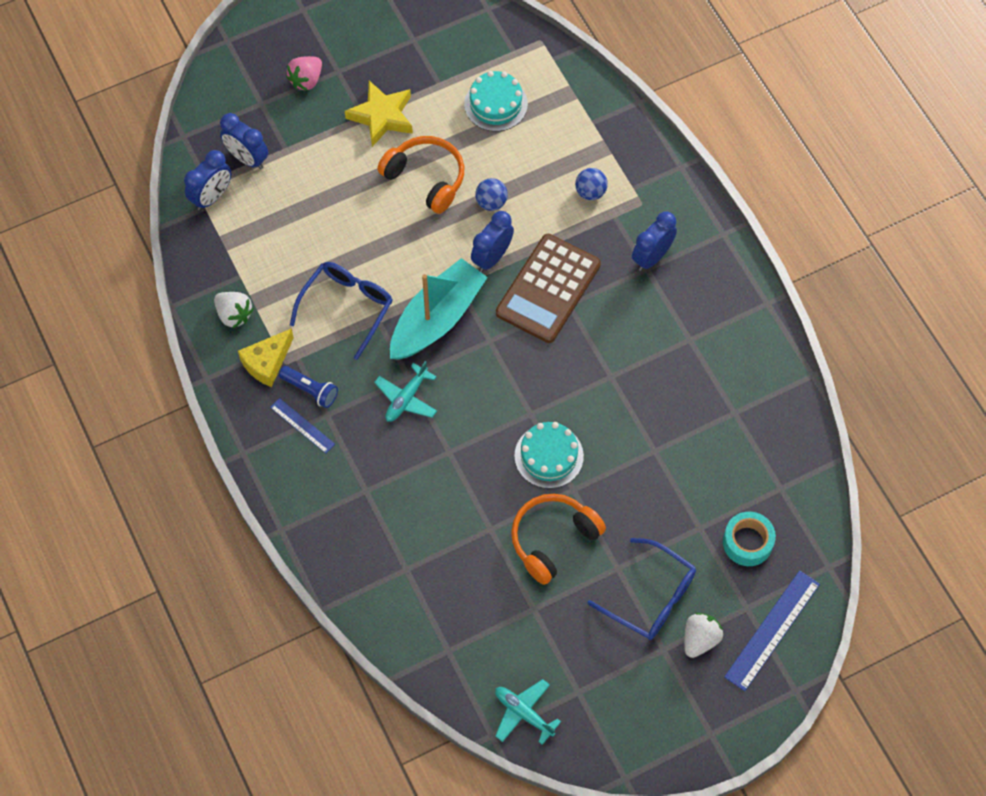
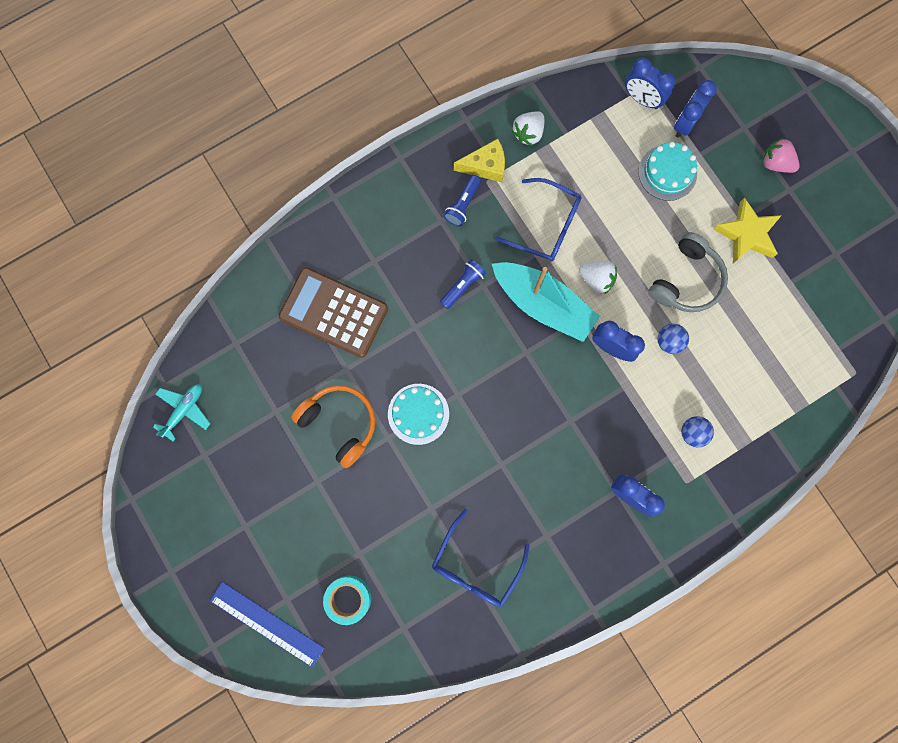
camera: 85 degrees right, 15 degrees up
(267, 362) = (485, 166): yellow cheese -> yellow cheese turned 135 degrees clockwise
(302, 425) = (429, 202): blue ruler -> none
(406, 398) = (463, 286): turquoise plane -> blue flashlight
(426, 178) = (686, 280): orange headphones -> grey headphones
(495, 104) = (776, 336): turquoise cake -> turquoise cake (667, 172)
(548, 289) = (584, 401): brown calculator -> brown calculator (334, 313)
(651, 597) = (291, 513): blue glasses -> blue glasses (476, 566)
(700, 639) = (255, 558): white strawberry -> white strawberry (596, 279)

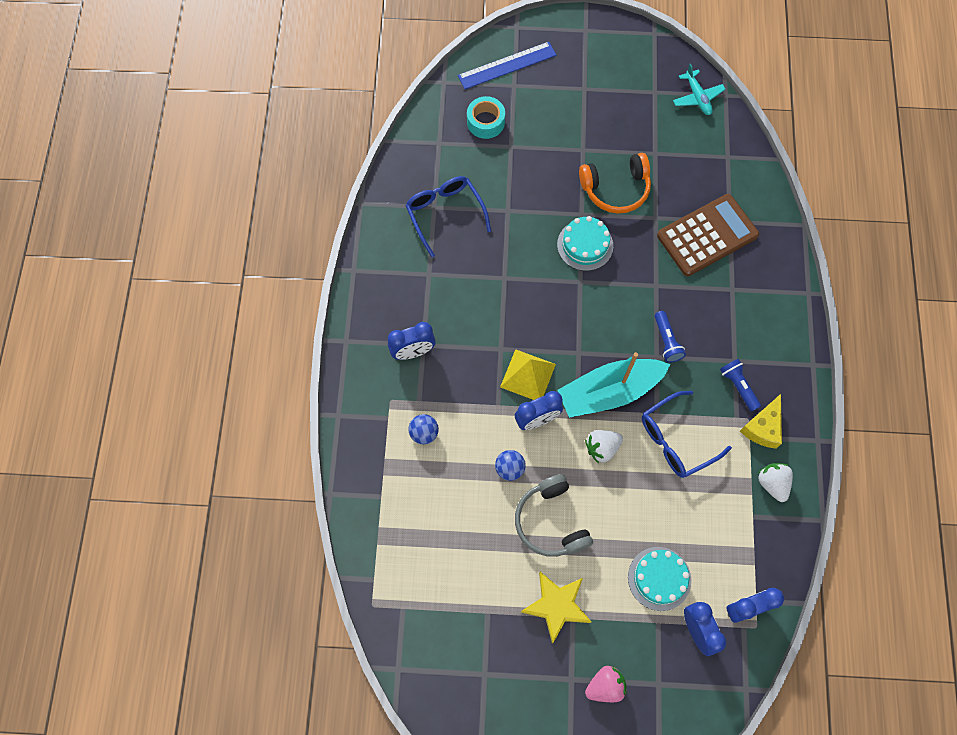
camera: 125 degrees right, 10 degrees down
(578, 381) = (528, 375): none -> yellow pyramid

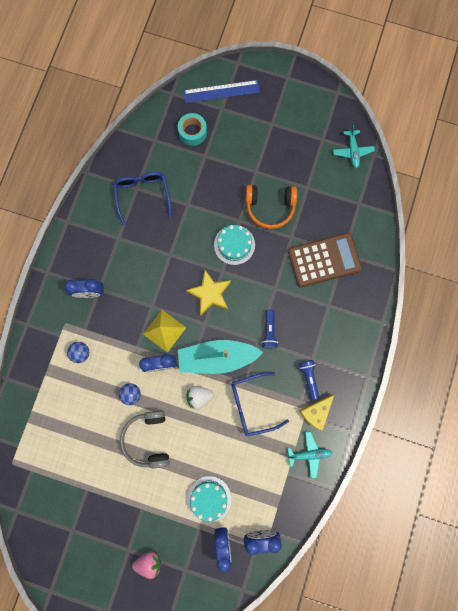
camera: 15 degrees right, 10 degrees up
(556, 606) = (133, 498): yellow star -> yellow star (210, 294)
(772, 483) = (309, 454): white strawberry -> turquoise plane

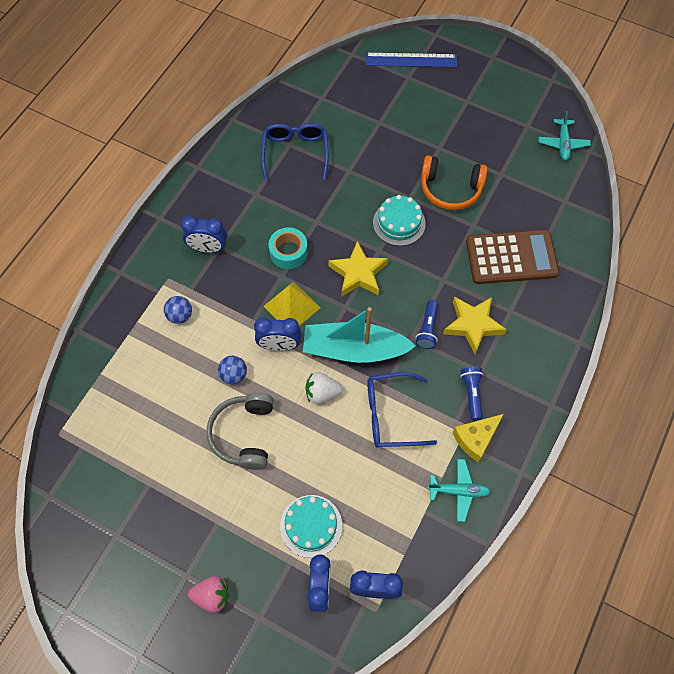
camera: 10 degrees right, 15 degrees down
(192, 132) = (369, 96): turquoise tape -> turquoise tape (288, 252)
(302, 322) = (473, 325): none -> yellow star

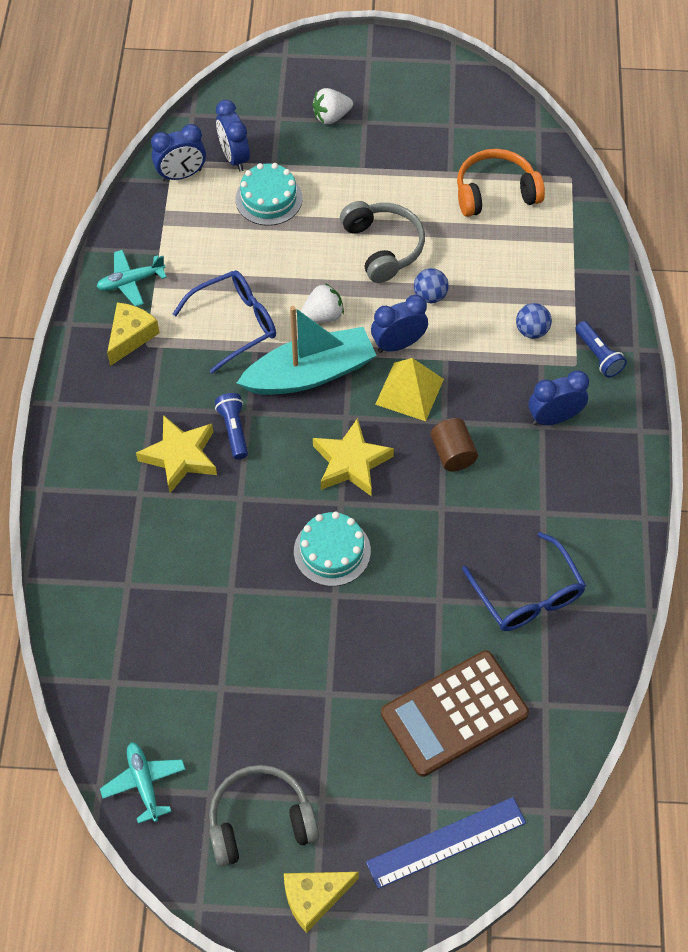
camera: 155 degrees right, 5 degrees down
(212, 595) = (331, 117): pink strawberry -> white strawberry
(288, 252) = (452, 453): turquoise tape -> brown cylinder
(450, 189) = (283, 631): orange headphones -> orange headphones (495, 192)
(472, 394) = (152, 379): blue flashlight -> blue flashlight (598, 355)
(490, 62) = (314, 898): none -> yellow cheese
(504, 103) = (260, 820): none -> grey headphones
(511, 257) = (162, 564): brown calculator -> brown calculator (454, 713)

